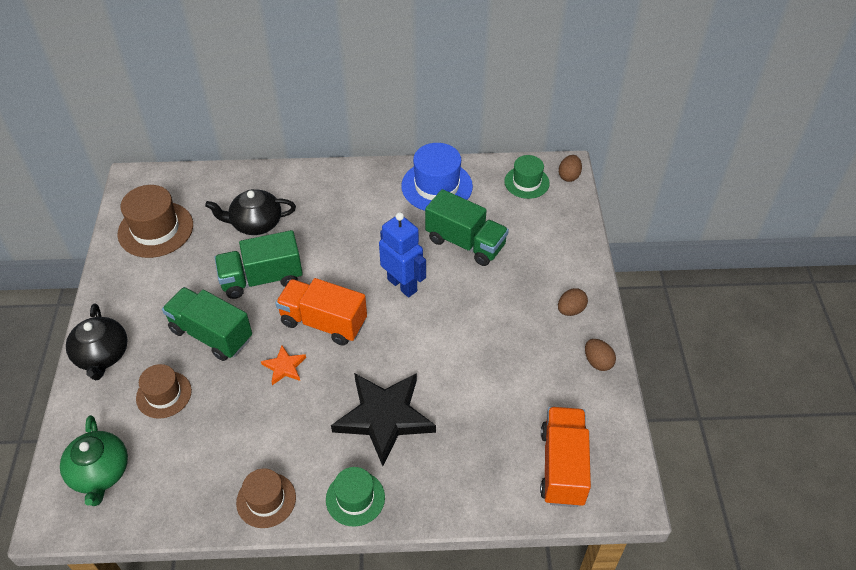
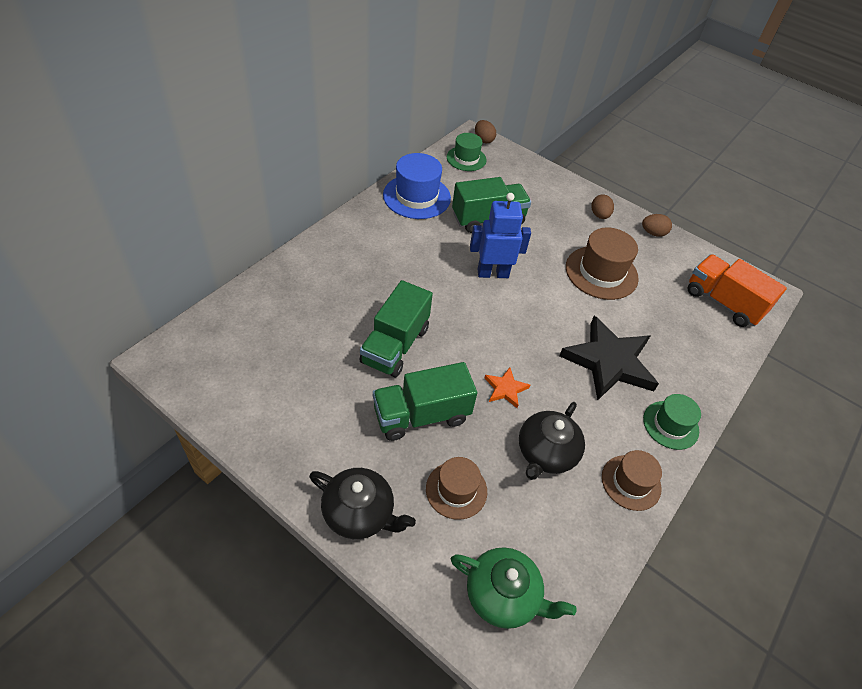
camera: 55 degrees left, 0 degrees up
(155, 229) = (247, 380): brown hat -> brown hat (601, 272)
(255, 223) = (327, 311): black teapot -> black teapot (545, 453)
(323, 322) = (483, 338): orange truck -> none

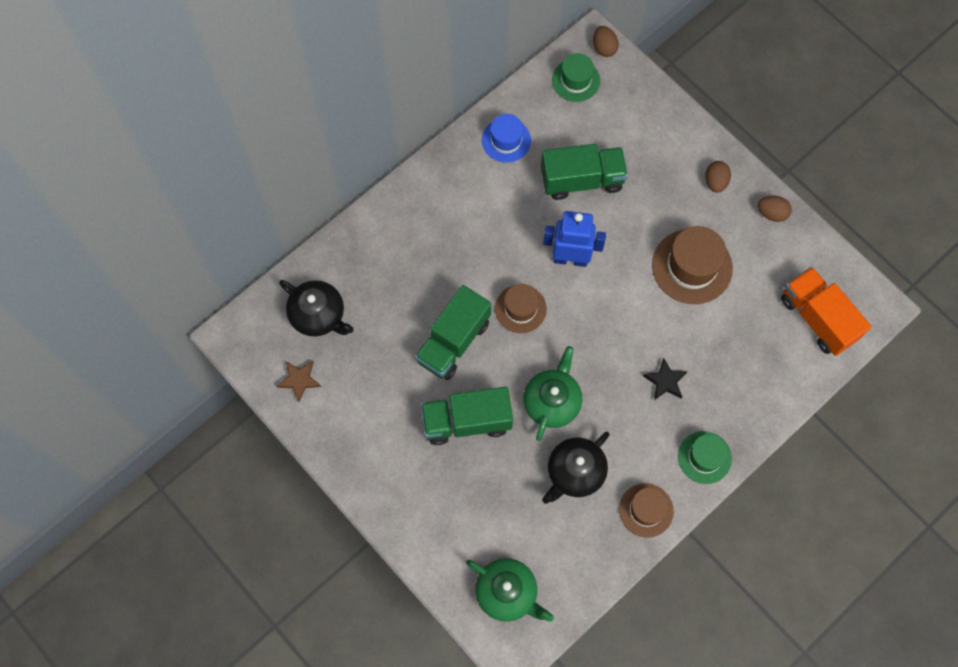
camera: 15 degrees right, 20 degrees up
(234, 393) = (299, 380): none -> brown star
(359, 513) = (400, 508): black teapot -> black teapot (318, 315)
(416, 196) = (506, 140): blue hat -> blue hat, size x0.63
(456, 490) = (486, 498): brown hat -> brown hat (520, 309)
(505, 389) = (552, 401): orange star -> green teapot
(609, 362) = (665, 381): black star -> black star, size x0.45

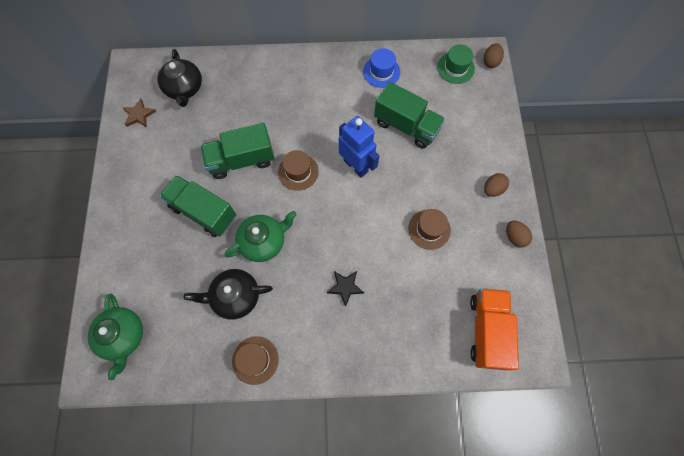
camera: 40 degrees right, 0 degrees up
(692, 266) = (429, 229): brown hat -> brown hat, size x0.63
(704, 457) = (325, 358): green hat -> none

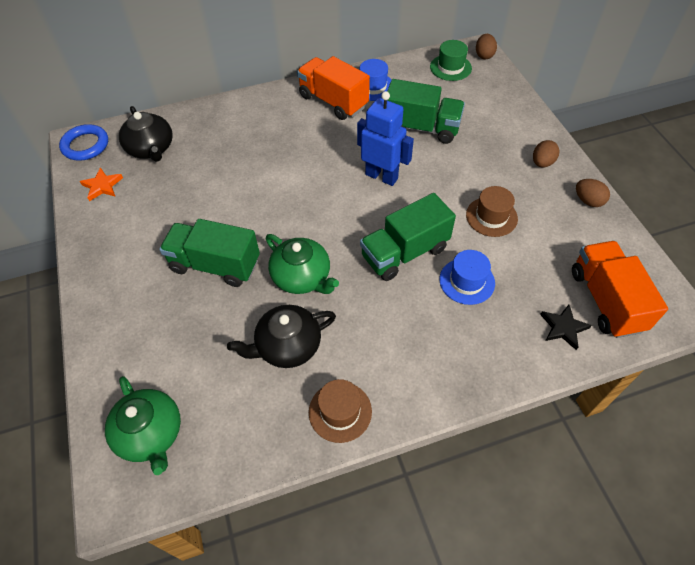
camera: 15 degrees left, 15 degrees down
(135, 71) = (85, 145): none -> blue ring
(139, 115) = (102, 186): brown star -> orange star
(241, 160) = (244, 201): green truck -> green truck (404, 252)
(264, 241) = (302, 277): green teapot -> green teapot turned 90 degrees clockwise
(298, 172) = (317, 197): brown hat -> none
(343, 78) = (333, 101): none -> orange truck
(345, 287) = (421, 299): black star -> black star (563, 328)
(386, 282) = (467, 281): none -> blue hat

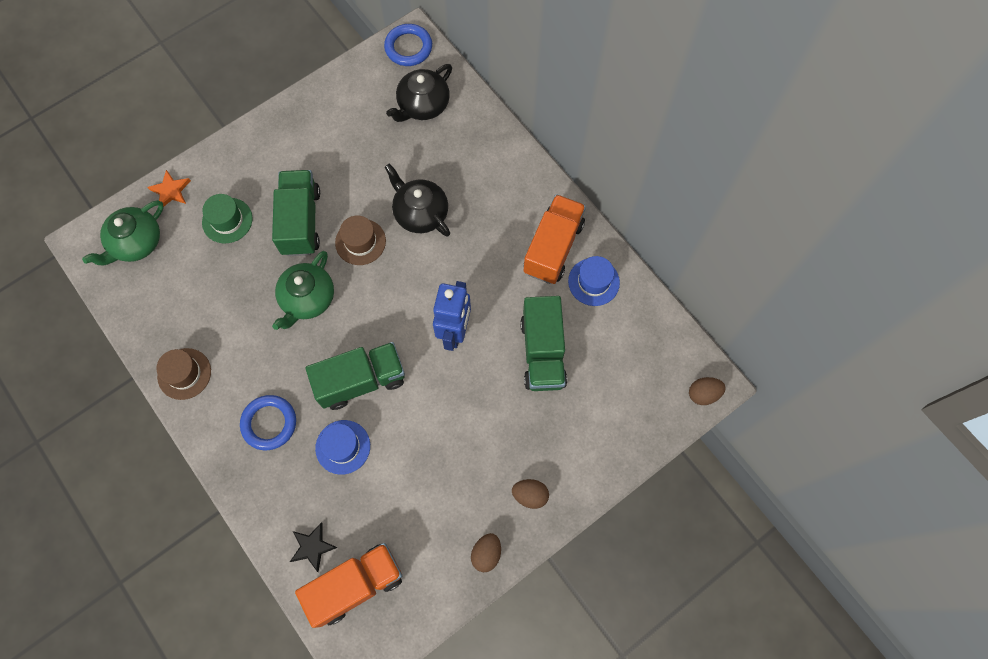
camera: 70 degrees right, 15 degrees up
(102, 186) = (363, 88): orange star -> orange star (171, 191)
(287, 346) = (234, 312): black teapot -> black teapot (420, 213)
(404, 252) = (361, 381): green truck -> green truck turned 120 degrees clockwise
(424, 339) = (269, 423): none -> blue ring
(450, 67) = (663, 359): green hat -> green hat (227, 220)
(491, 216) = (432, 454): brown hat -> brown hat (360, 242)

